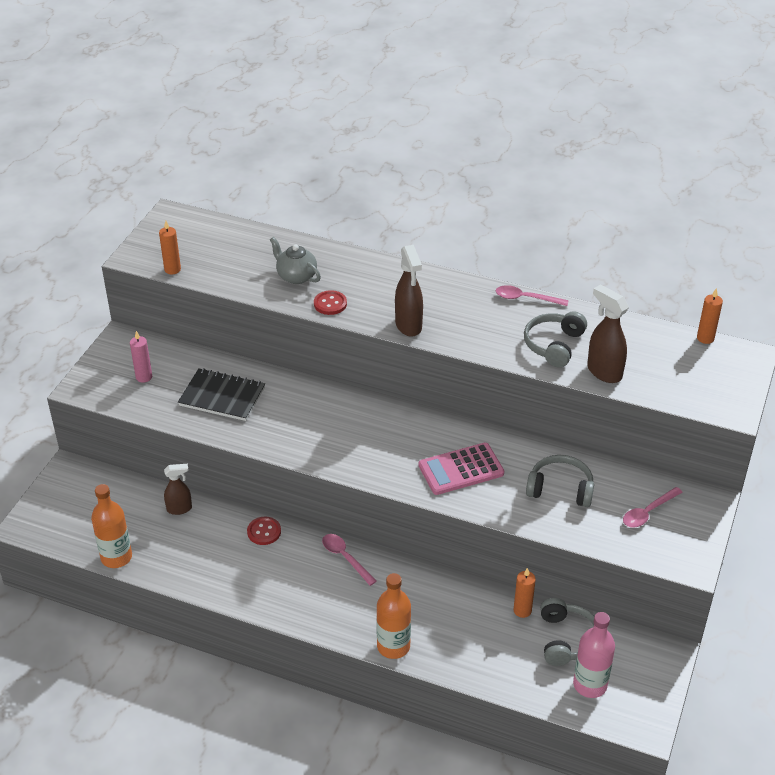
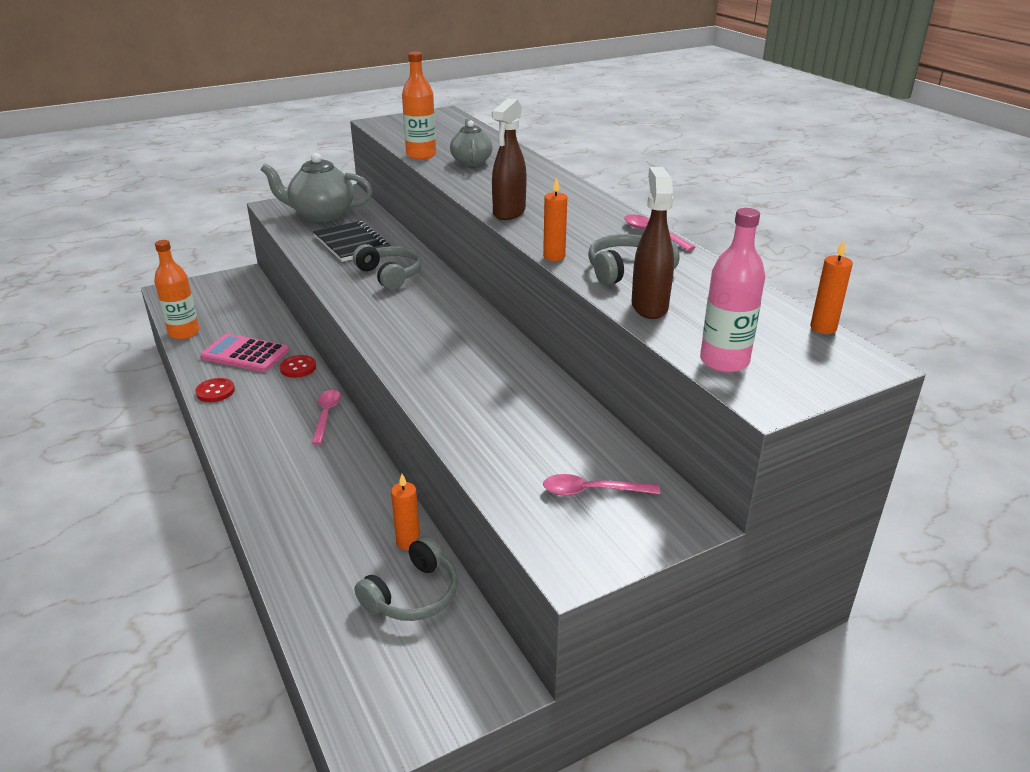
camera: 40 degrees right, 10 degrees down
(144, 377) = (321, 215): pink candle -> grey teapot
(172, 269) = (390, 134): orange candle -> orange candle (554, 256)
(179, 509) = (268, 326): brown spray bottle -> none
(330, 304) = (468, 182): red button -> red button (215, 391)
(393, 646) = (258, 499): orange bottle -> orange bottle (421, 155)
(461, 469) = (454, 364): pink calculator -> pink calculator (245, 354)
(560, 489) = (525, 423): grey headphones -> grey headphones (390, 275)
(590, 685) = (373, 653): pink bottle -> pink bottle (724, 361)

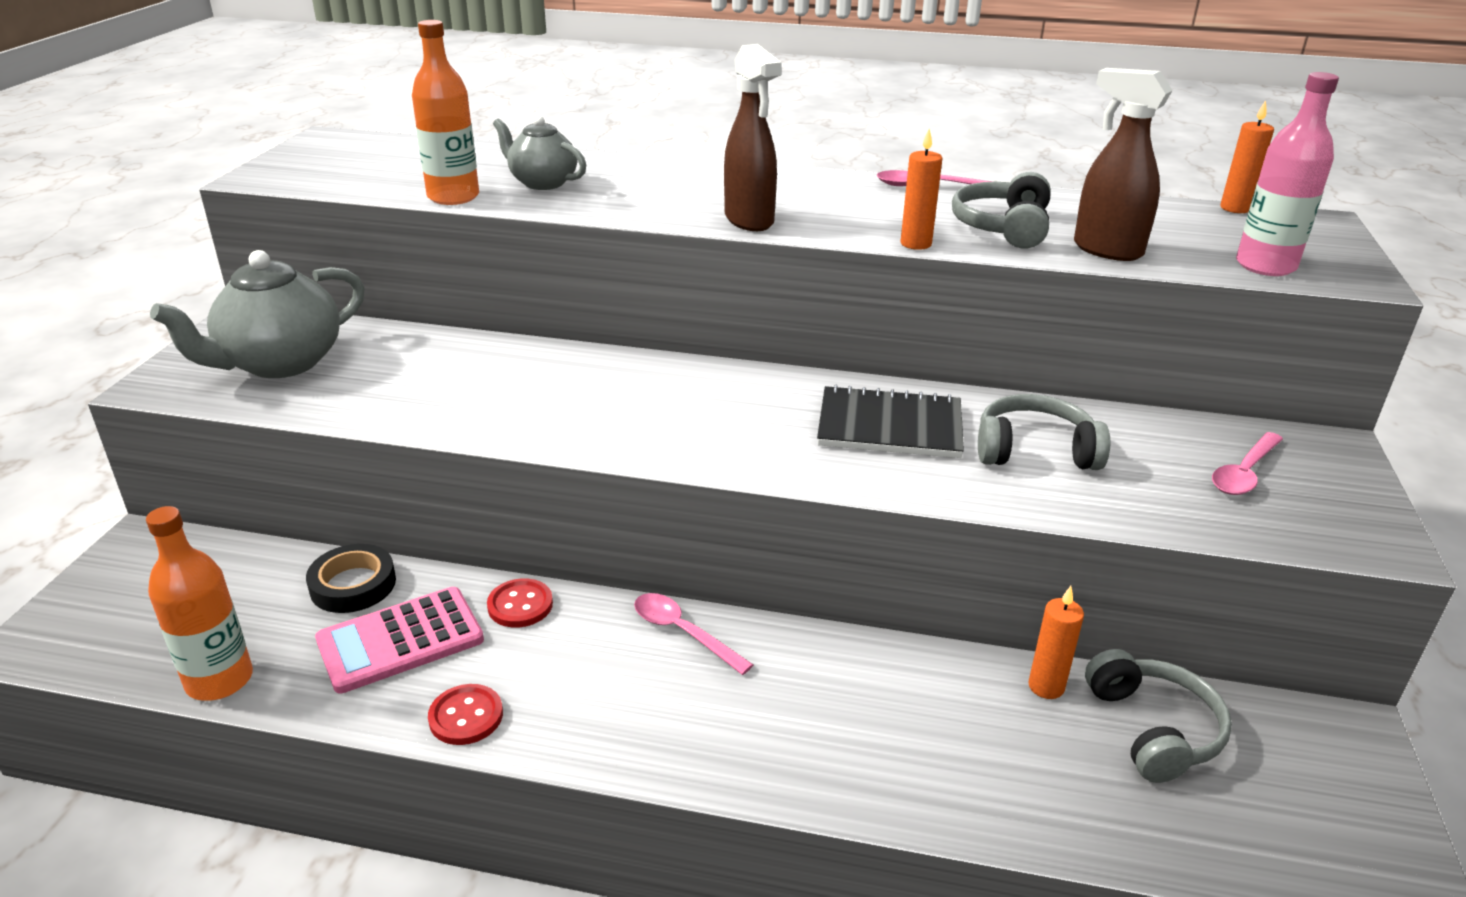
camera: 50 degrees left, 0 degrees up
(267, 326) = (353, 585): none -> black tape
(352, 243) = (425, 378): black notebook -> black notebook (890, 426)
(390, 275) = (575, 389): grey headphones -> grey headphones (1035, 451)

